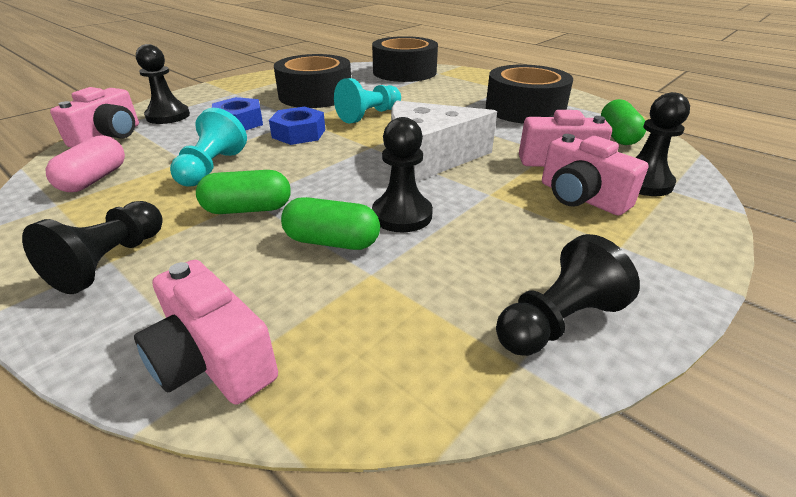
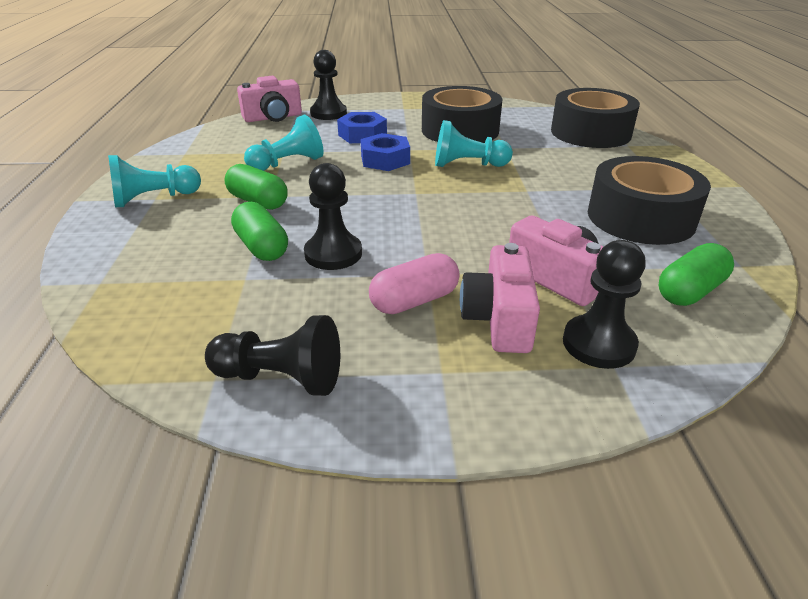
camera: 45 degrees right, 0 degrees up
(94, 179) = (222, 145): pink capsule -> pink capsule (414, 301)
(111, 261) = (154, 199): black pawn -> turquoise pawn
(213, 359) = (108, 273): pink camera -> none
(429, 157) = (441, 222): white cheese -> none

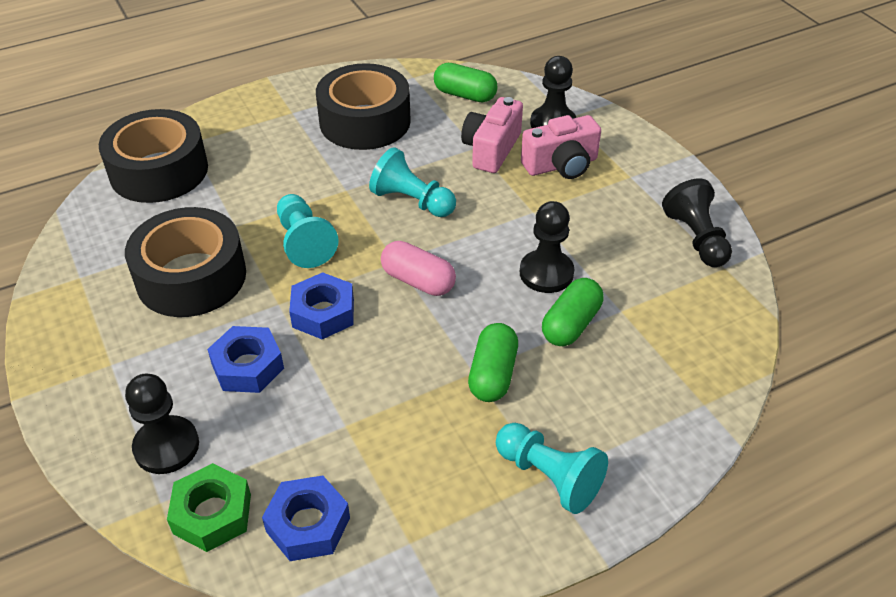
camera: 115 degrees left, 10 degrees up
(234, 134) = (308, 524): none -> blue nut
(273, 117) = (212, 514): pink camera -> green nut
(288, 164) = (382, 399): turquoise pawn -> turquoise pawn (412, 201)
(414, 301) = (572, 207): pink capsule -> pink capsule (418, 281)

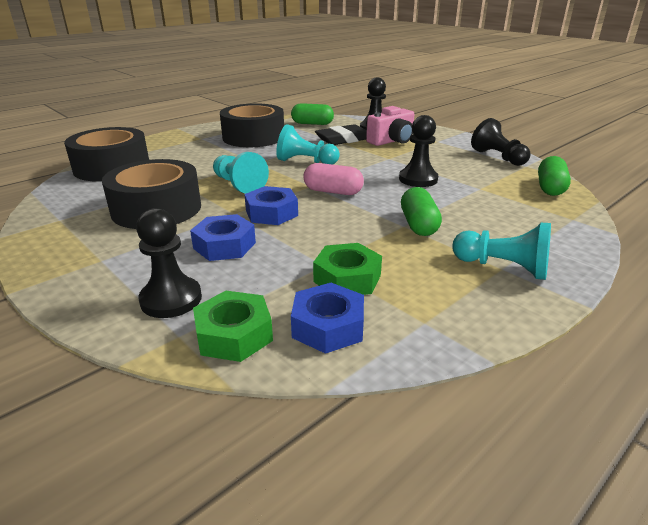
camera: 15 degrees left, 15 degrees down
(360, 455) = (347, 278): none -> green nut
(491, 149) = (343, 139): pink camera -> black eraser
(571, 324) = (453, 197): green capsule -> green capsule (550, 188)

